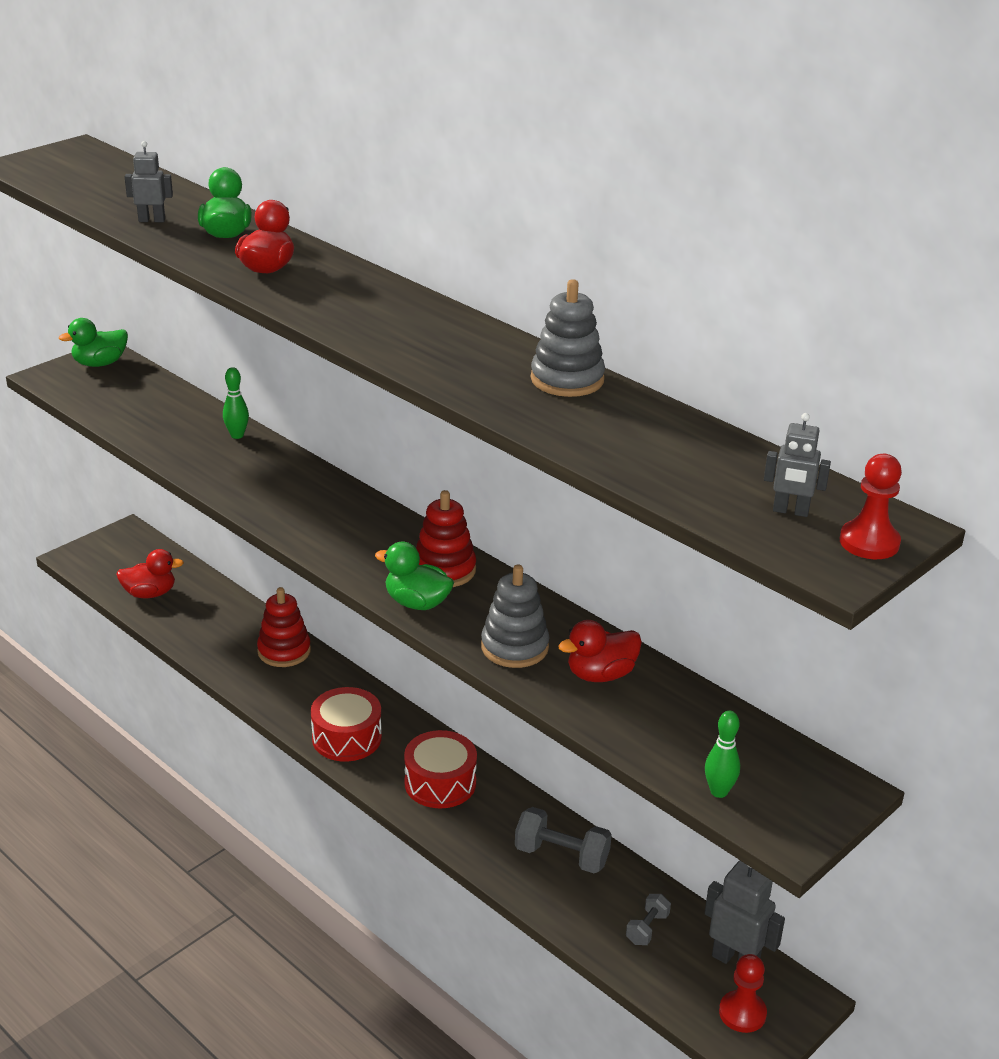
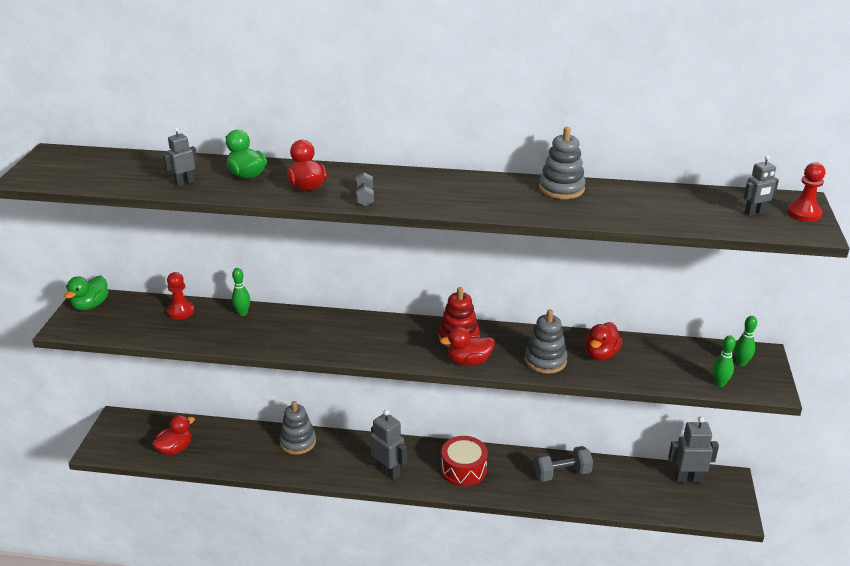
camera: 35 degrees left, 0 degrees up
(284, 651) = (298, 442): red stacking toy -> grey stacking toy
(347, 738) = (388, 472): red drum -> grey robot
(417, 603) = (469, 361): green duck -> red duck
(647, 928) = (636, 486): grey dumbbell -> grey dumbbell (365, 198)
(742, 1013) = (716, 501): red pawn -> red pawn (180, 311)
(793, 783) = (741, 363): none -> green bowling pin

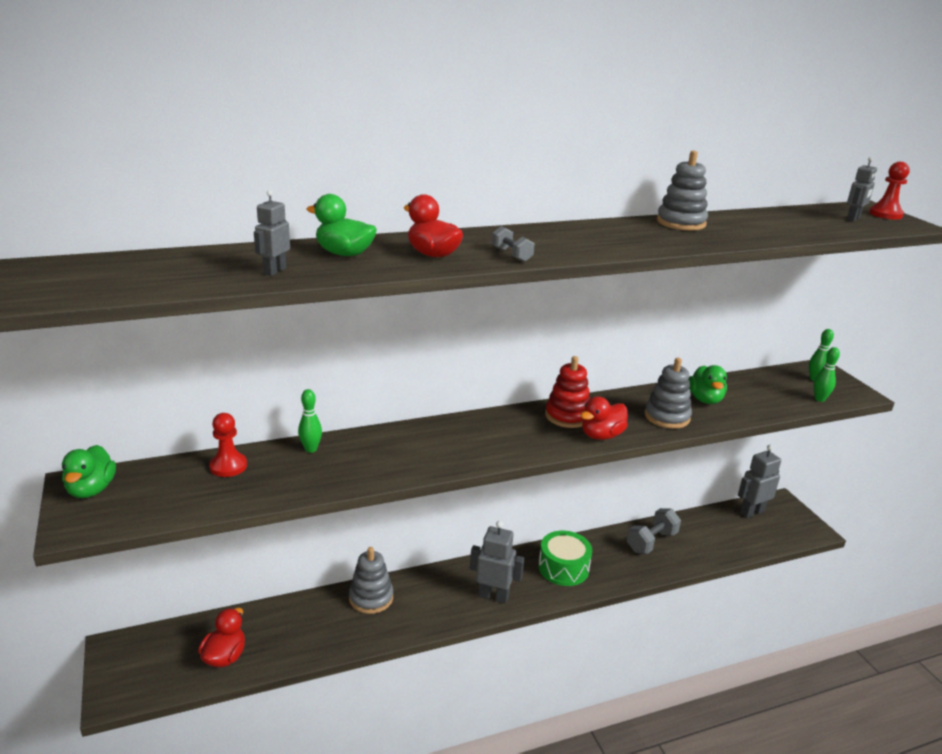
camera: 30 degrees left, 5 degrees down
(463, 469) = (563, 568): red drum -> green drum
(600, 354) = (705, 399): red duck -> green duck

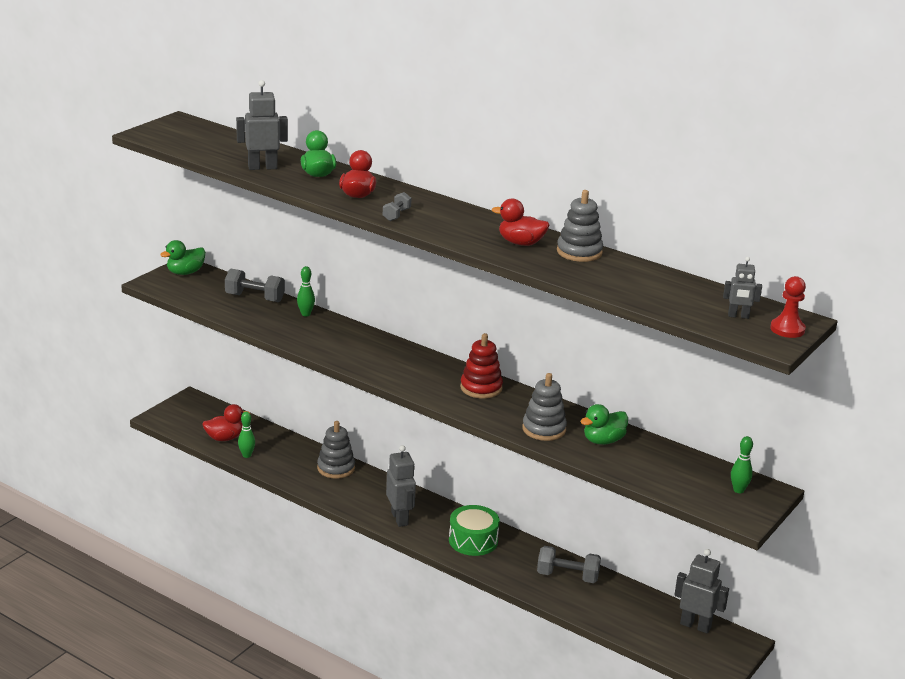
camera: 55 degrees right, 0 degrees up
(228, 466) = (255, 298): red pawn -> grey dumbbell
(274, 271) = (262, 167): grey robot -> grey robot, size x1.65
(601, 435) = (471, 408): red duck -> red duck (521, 243)
(819, 399) = (696, 498): green bowling pin -> green bowling pin (246, 455)

